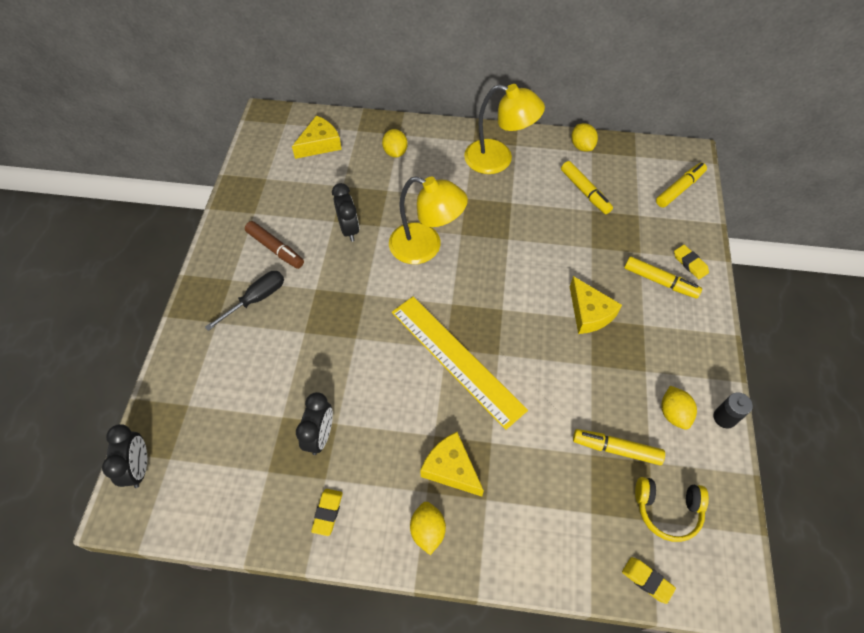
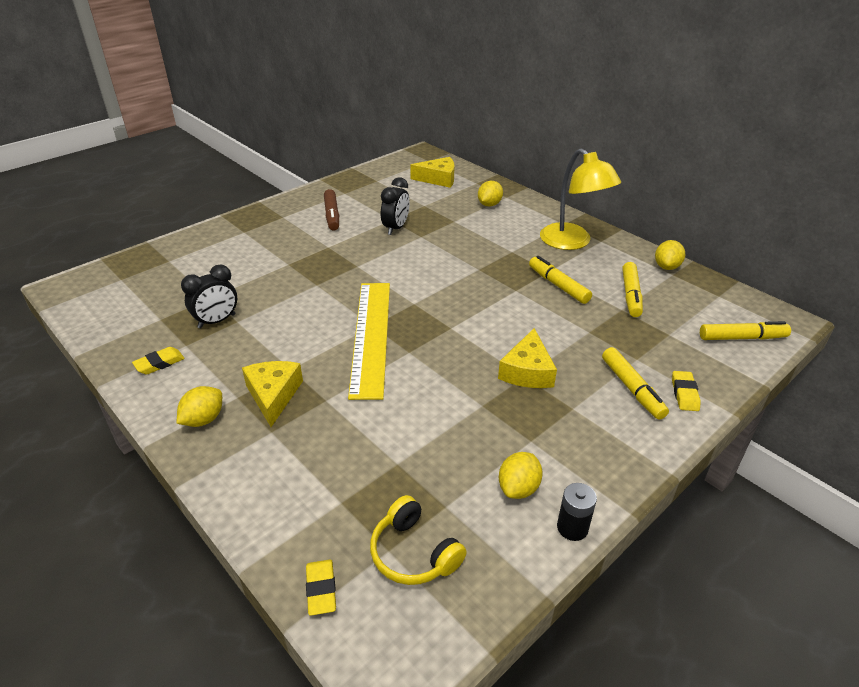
camera: 40 degrees right, 20 degrees down
(139, 467) = (100, 273): black clock -> none
(256, 299) = (283, 233): black screwdriver -> none
(425, 247) = (439, 263): yellow lamp -> none
(616, 449) = (425, 475): yellow marker -> yellow marker (558, 285)

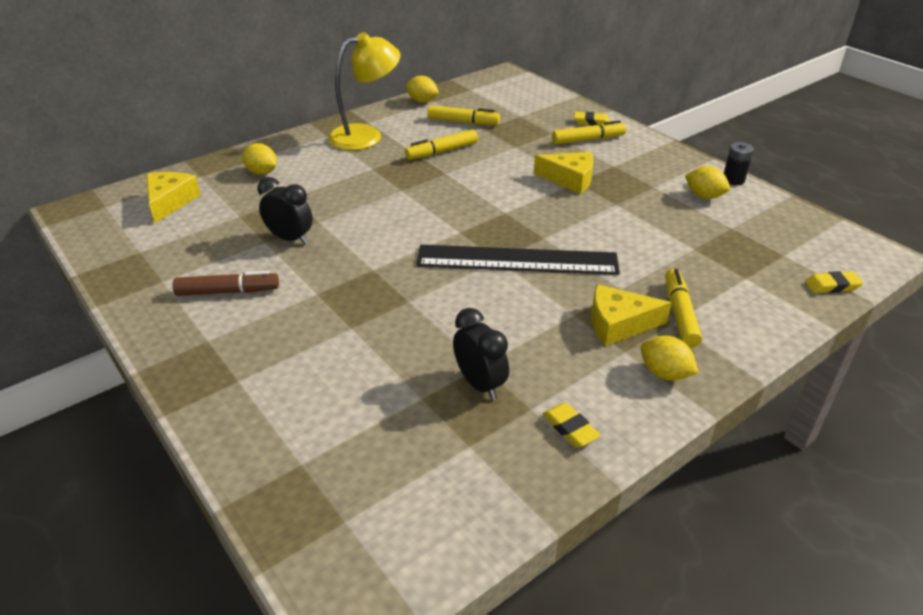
camera: 85 degrees left, 0 degrees up
(370, 336) = (517, 260): yellow ruler -> black ruler
(413, 553) = (781, 244): yellow headphones -> none
(742, 338) = (525, 92): yellow marker -> yellow marker (680, 314)

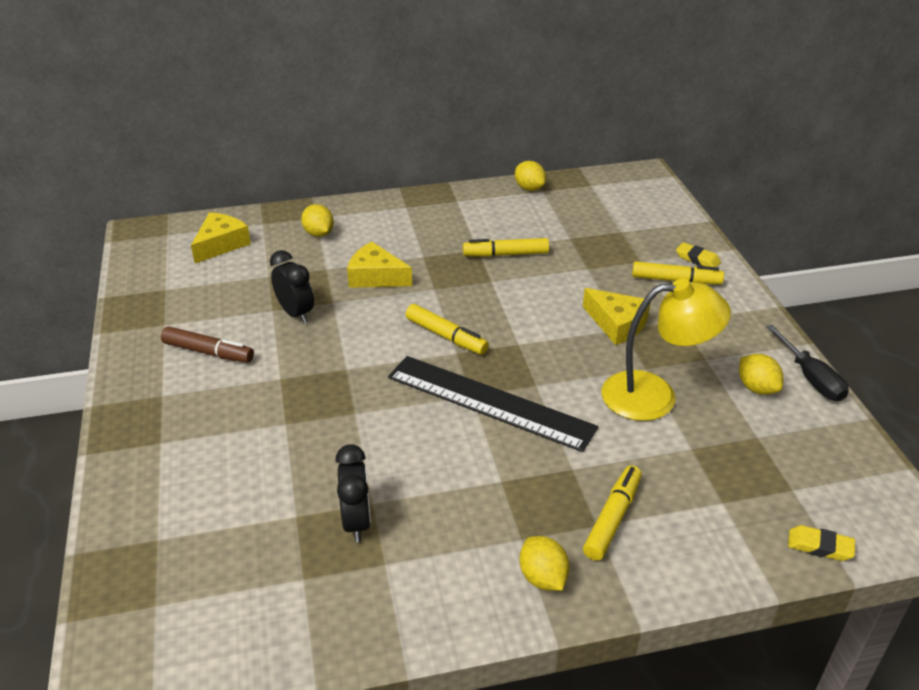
camera: 25 degrees right, 0 degrees up
(366, 136) = (443, 216): yellow lamp -> yellow lamp (654, 396)
(463, 122) = (554, 224): yellow marker -> yellow marker (446, 336)
(570, 428) = (405, 598): yellow eraser -> none
(618, 324) = (538, 507): yellow cheese -> yellow cheese (375, 277)
(733, 180) = (810, 378): black battery -> black screwdriver

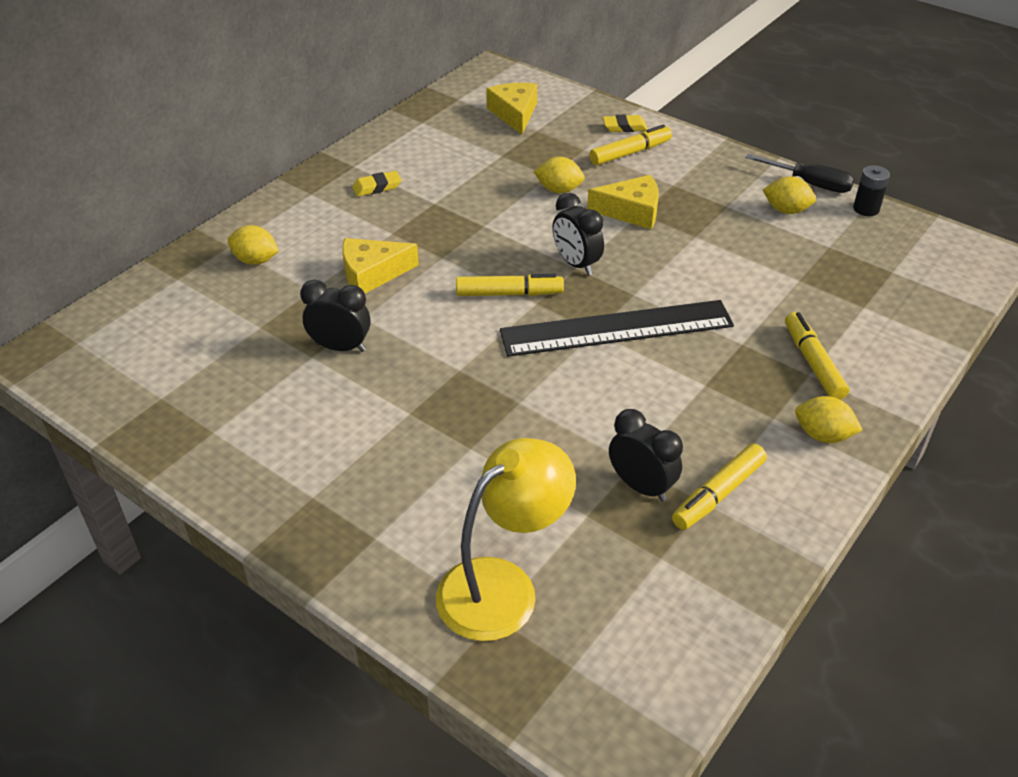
camera: 40 degrees left, 5 degrees up
(208, 352) = (302, 430): brown marker -> none
(221, 244) = (160, 322): yellow cheese -> yellow cheese (514, 114)
(505, 254) = (465, 195): yellow marker -> yellow marker (718, 494)
(522, 341) = (576, 264): none -> black clock
(529, 188) = (407, 125): yellow lemon -> yellow lemon (559, 190)
(654, 396) = (728, 254): yellow lamp -> yellow lamp (503, 586)
(819, 546) = (951, 301): yellow eraser -> yellow eraser (377, 187)
(839, 425) = (866, 209): none -> black battery

